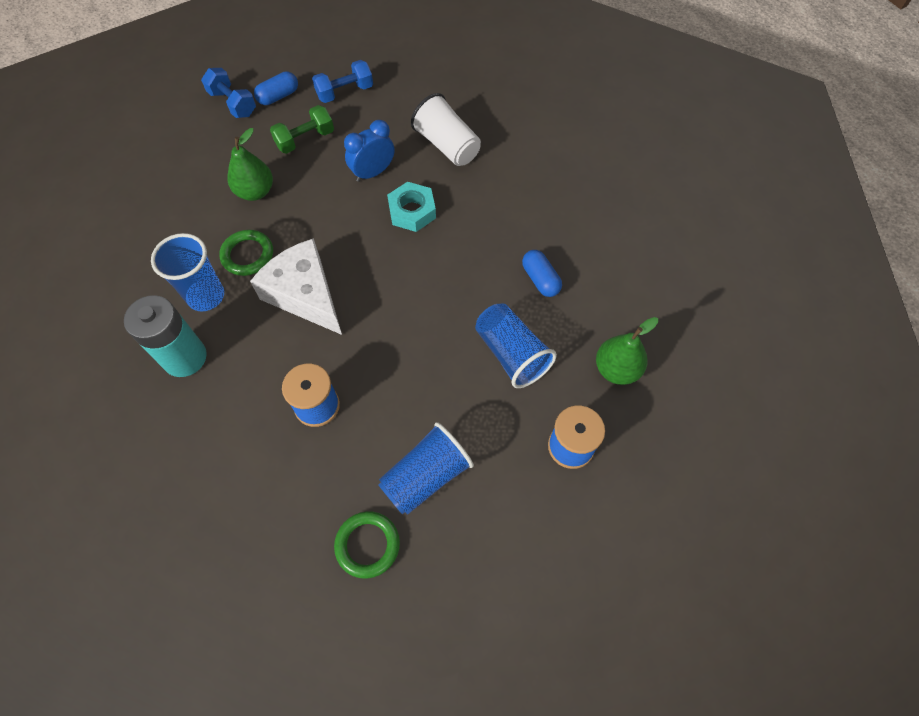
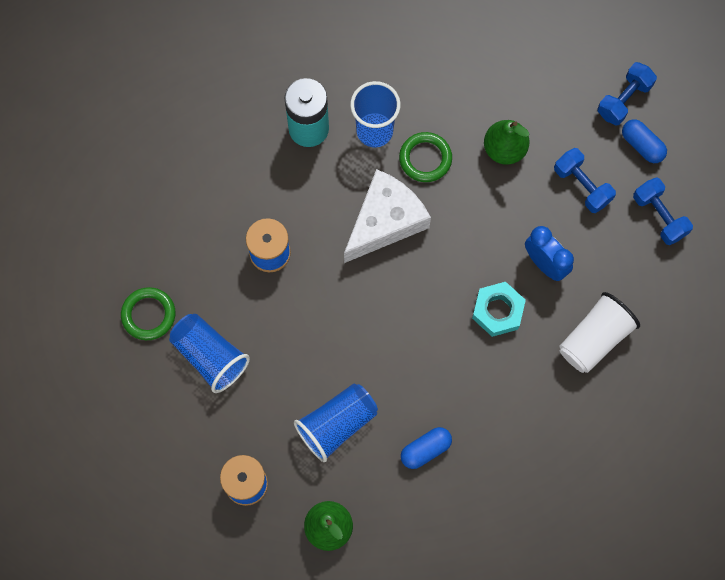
camera: 85 degrees right, 10 degrees up
(305, 140) = (582, 186): green dumbbell -> blue dumbbell

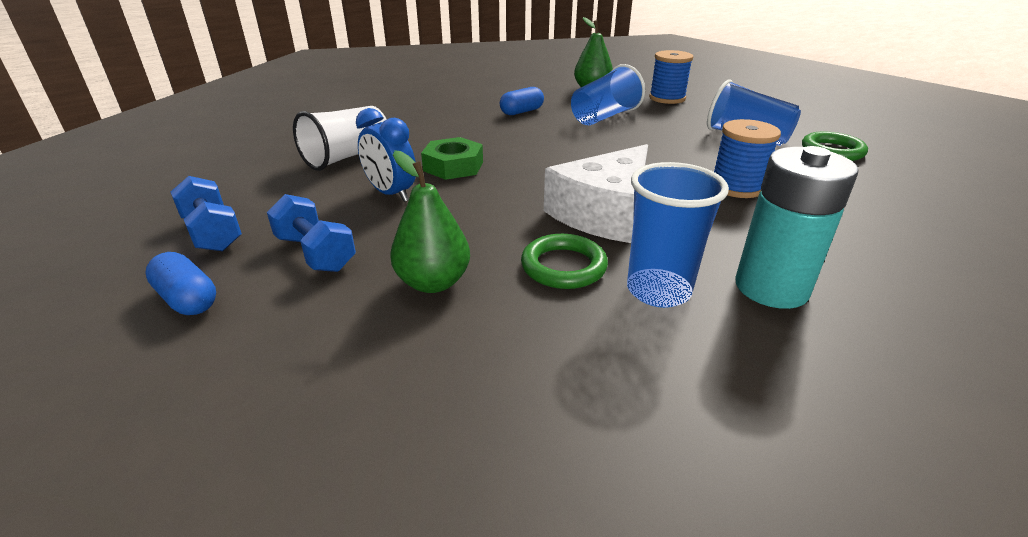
camera: 175 degrees right, 40 degrees down
(497, 311) = (453, 166): turquoise nut -> green nut
(624, 100) = (180, 358): blue dumbbell -> none

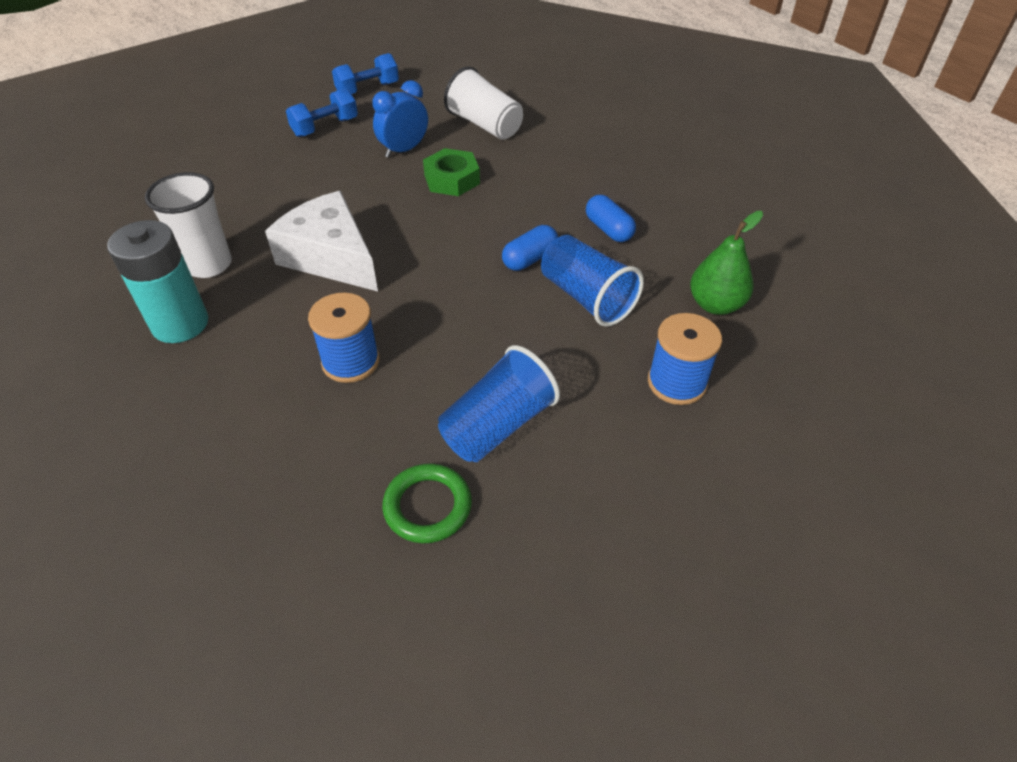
camera: 95 degrees right, 15 degrees up
(188, 299) = (294, 95): blue capsule -> blue capsule (530, 259)
(433, 282) = (269, 171): green pear -> none
(563, 266) = (260, 225): green ring -> none
(658, 291) = (209, 265): blue cup -> white cup

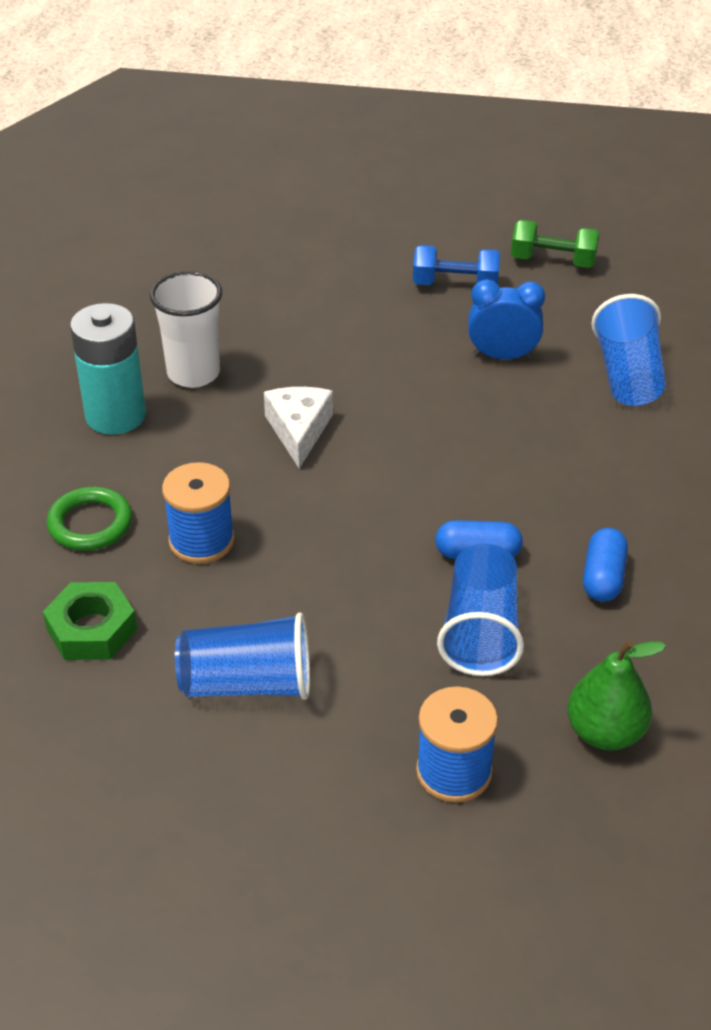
camera: 45 degrees right, 5 degrees down
(331, 257) = (299, 430): white cheese -> white cheese, size x0.63
(367, 89) = (553, 261): blue dumbbell -> green dumbbell
(427, 506) = (116, 703): green ring -> green ring (90, 524)
(452, 179) = (510, 418): green nut -> green nut (91, 629)
(485, 125) = (627, 375): white cup -> blue cup

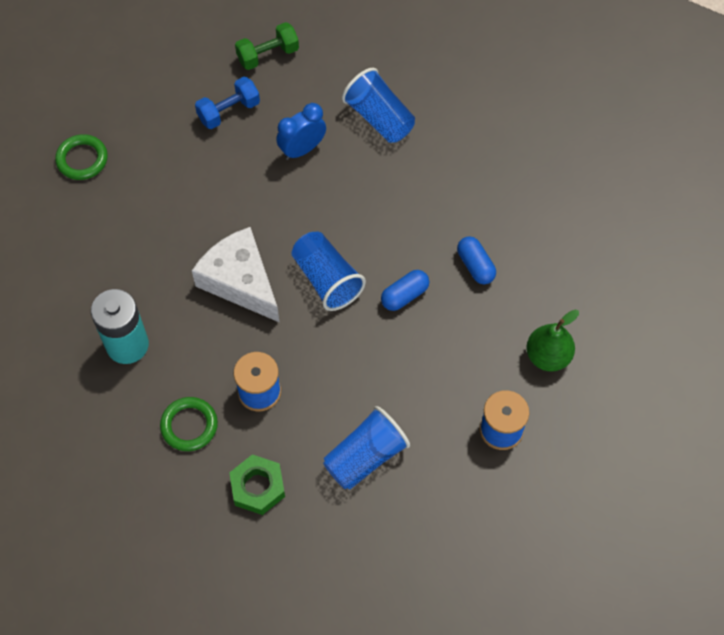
camera: 40 degrees left, 20 degrees up
(193, 373) = (141, 283): white cup -> none
(257, 247) = (82, 159): none -> green ring
(299, 430) = (240, 281): white cheese -> white cheese, size x1.58
(480, 630) = (446, 341): blue cup -> blue cup (326, 279)

